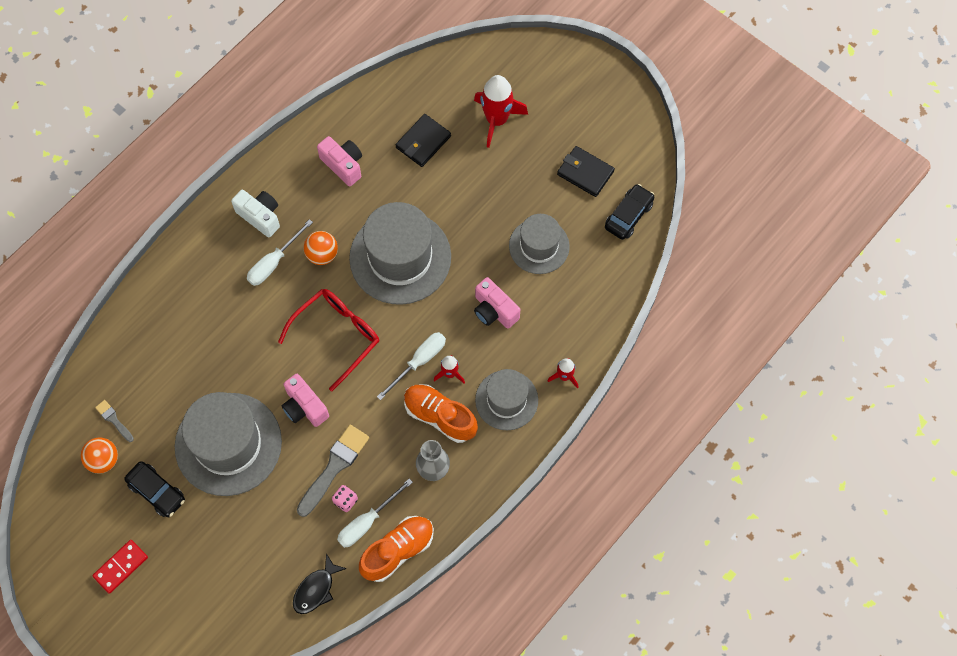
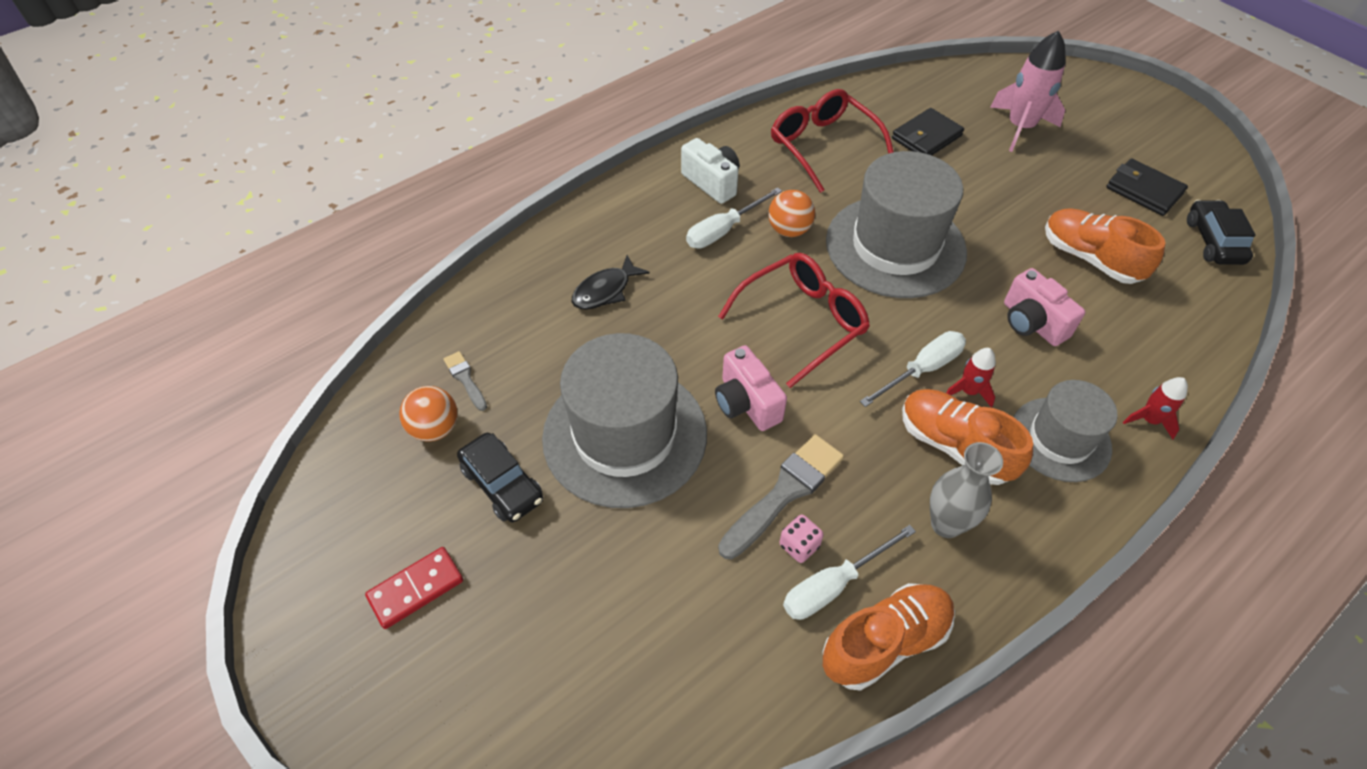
camera: 10 degrees right, 15 degrees down
(316, 589) = (736, 685): black fish -> black fish (605, 291)
(343, 165) = (824, 147): pink camera -> red glasses
(496, 120) = (1020, 127): red rocket -> pink rocket
(539, 246) = (1090, 258): grey hat -> orange shoe
(628, 215) = (1213, 241): black car -> black car turned 45 degrees counterclockwise

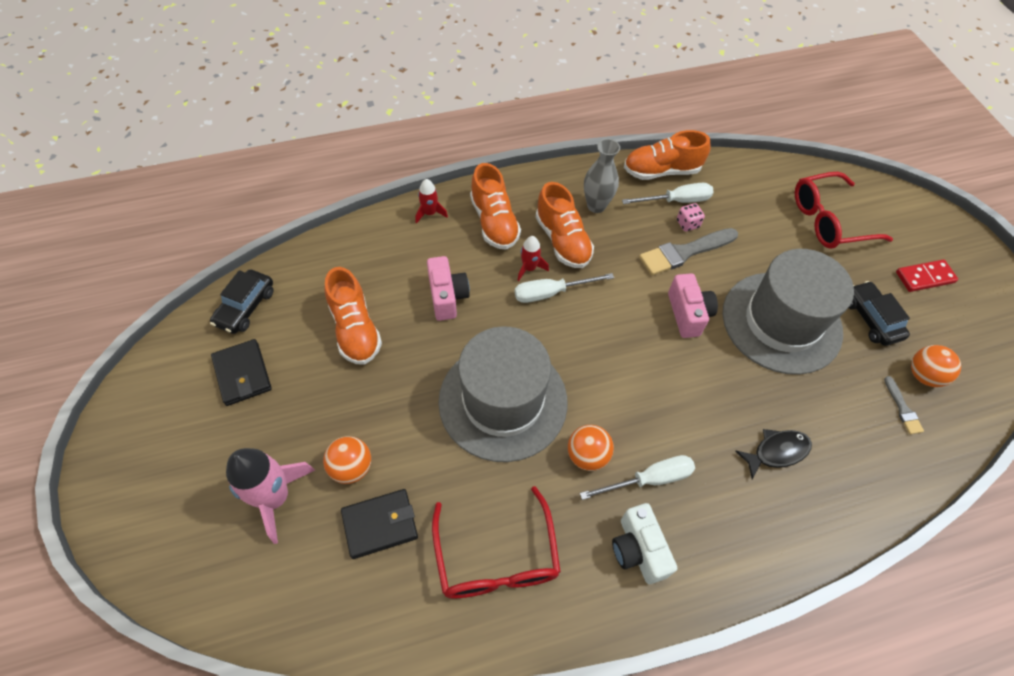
camera: 160 degrees left, 5 degrees up
(801, 323) = (620, 360): red glasses -> red glasses (830, 220)
(982, 161) = (351, 467): none -> orange ball
(1060, 439) = (494, 222): grey hat -> orange shoe

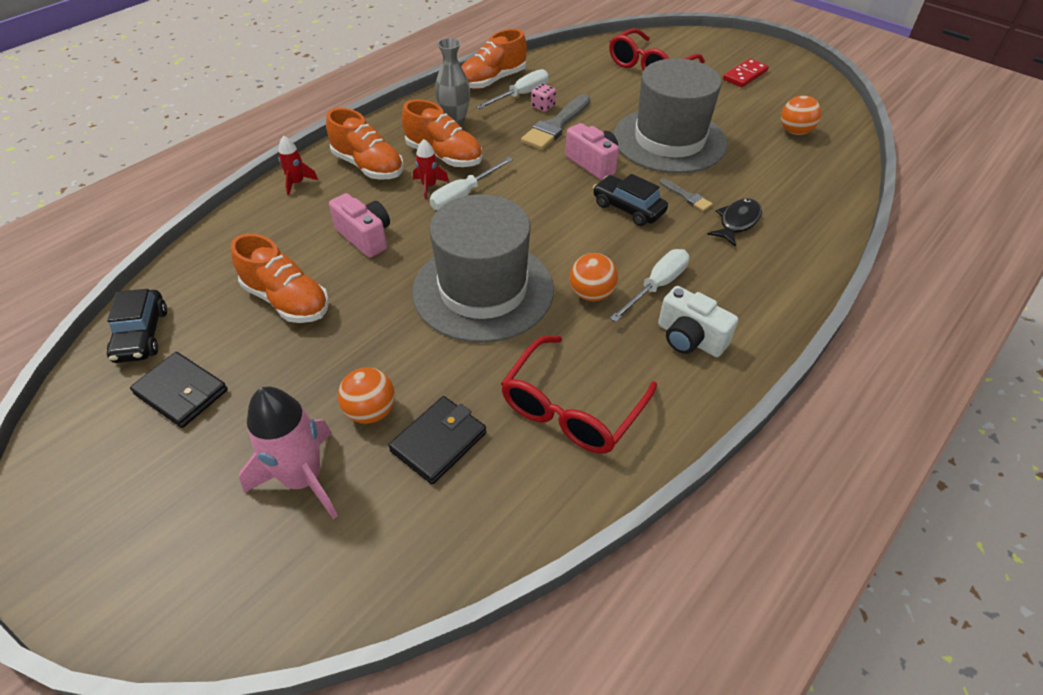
camera: 30 degrees left, 10 degrees down
(496, 556) = (572, 407): red glasses -> red glasses turned 75 degrees clockwise
(871, 319) = (731, 113): black car -> black car (628, 208)
(902, 408) = (799, 157): grey brush -> grey brush (686, 196)

